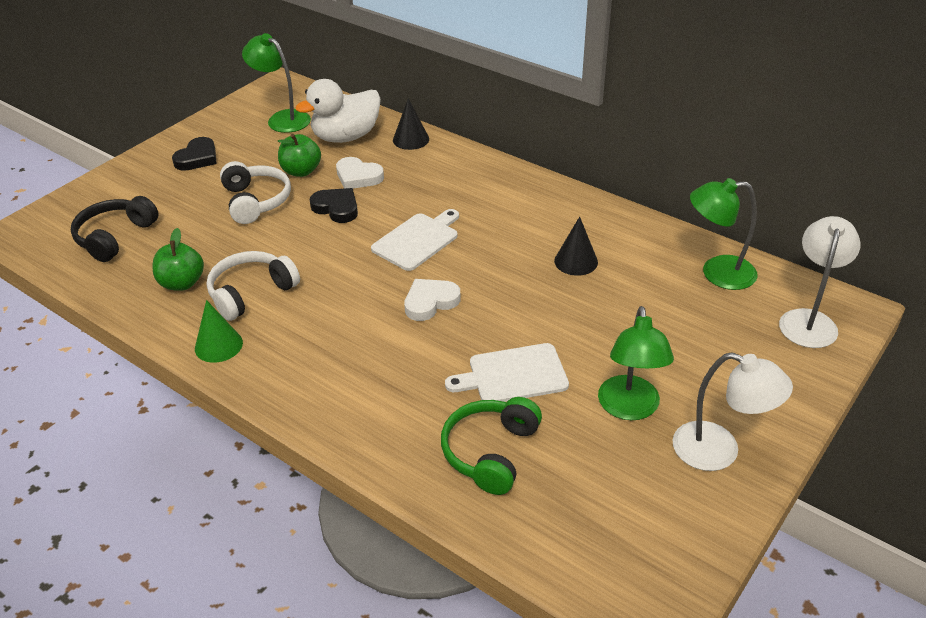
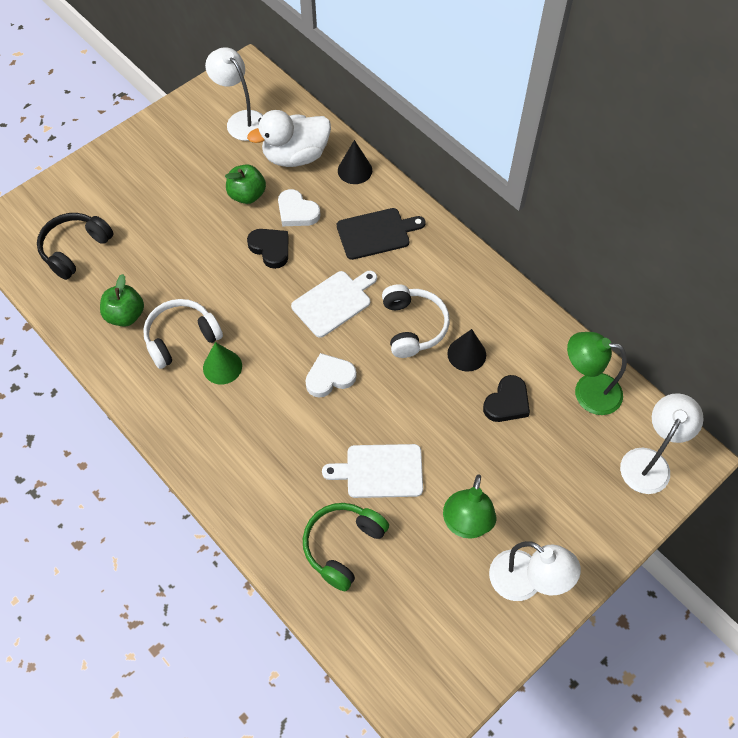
camera: 10 degrees right, 20 degrees up
(197, 158) = (157, 160): black heart -> black heart (507, 402)
(218, 345) = (147, 392): green cone -> green cone (222, 367)
(255, 201) = (201, 227): white headphones -> white headphones (413, 326)
(282, 118) = (241, 120): green lamp -> white lamp
(447, 182) = (376, 233): none -> black cutting board

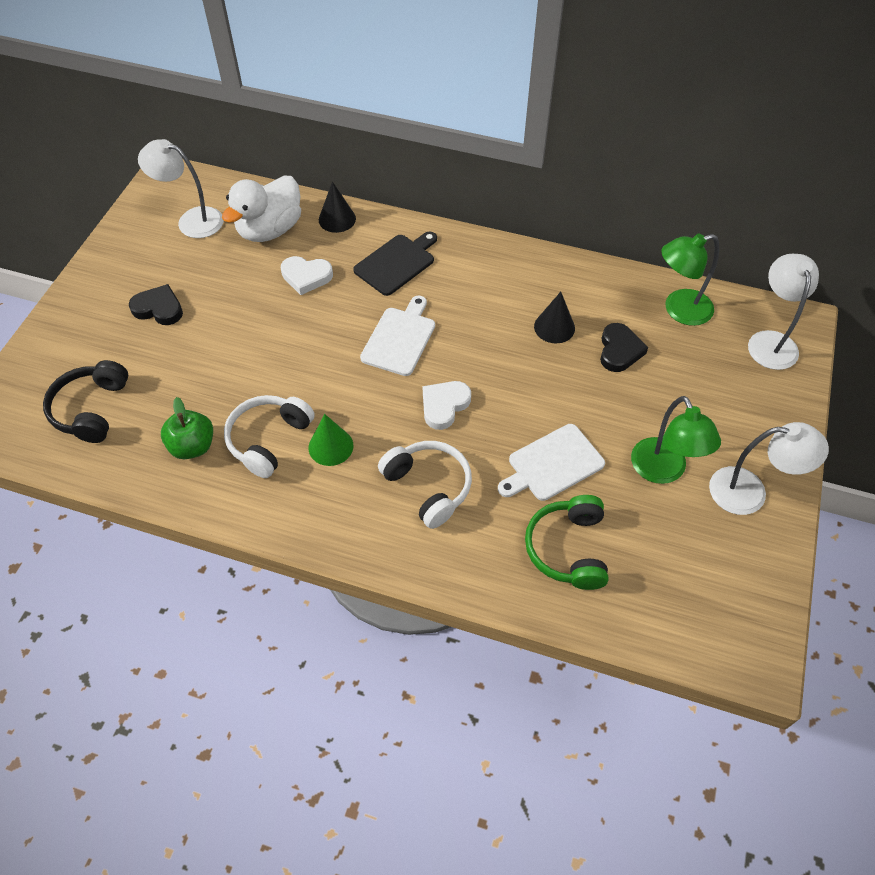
camera: 30 degrees left, 5 degrees down
(247, 195) = (245, 282): green apple -> none
(270, 249) = (303, 319): black heart -> black heart (159, 308)
(413, 326) = (489, 326): white headphones -> white headphones (428, 487)

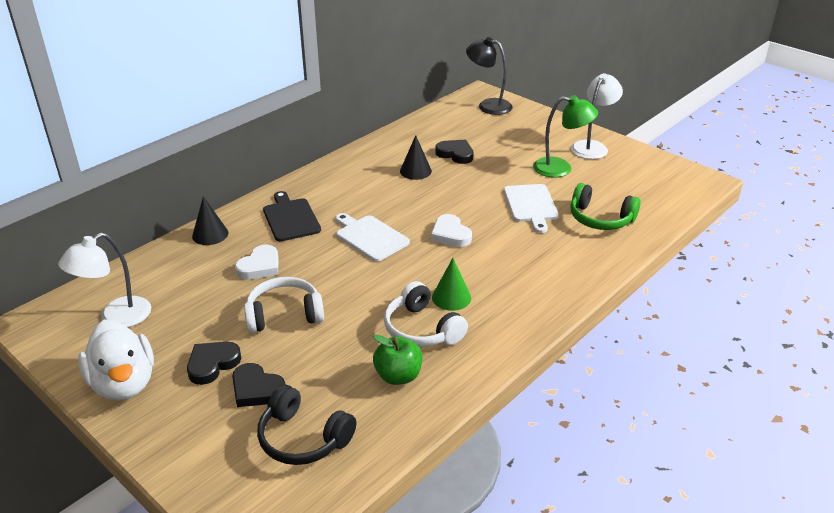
camera: 65 degrees left, 20 degrees down
(139, 352) = (256, 389): none -> black heart
(270, 230) = (182, 273): white duck -> white duck (124, 383)
(428, 487) = (518, 261): white headphones -> white headphones (284, 315)
(679, 310) = (439, 124): green lamp -> none
(770, 341) = (488, 105): white lamp -> black lamp

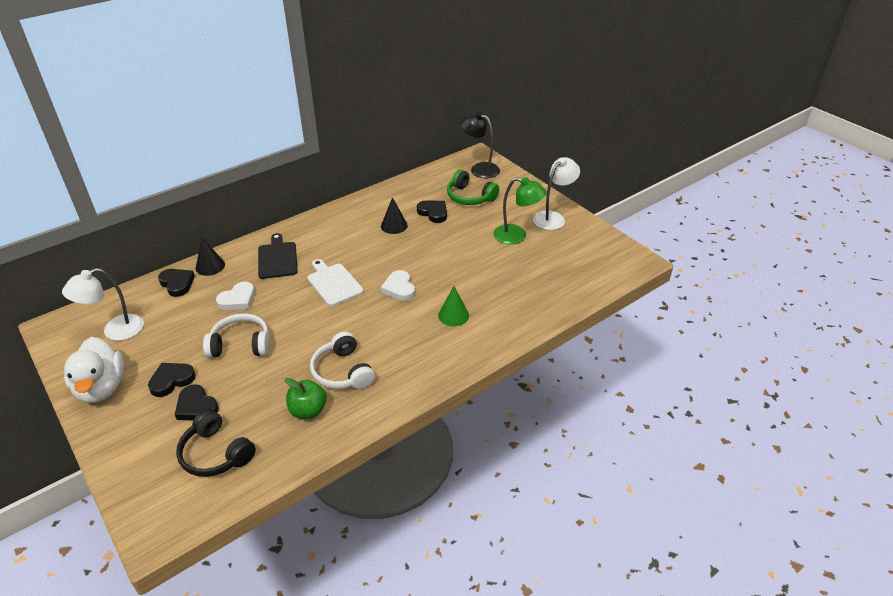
camera: 10 degrees right, 5 degrees up
(176, 257) = (177, 284): none -> black heart
(451, 297) = (377, 346): green cone -> green cone (453, 315)
(531, 205) = (477, 269): white cutting board -> none
(600, 219) = (530, 288): green headphones -> green headphones (470, 197)

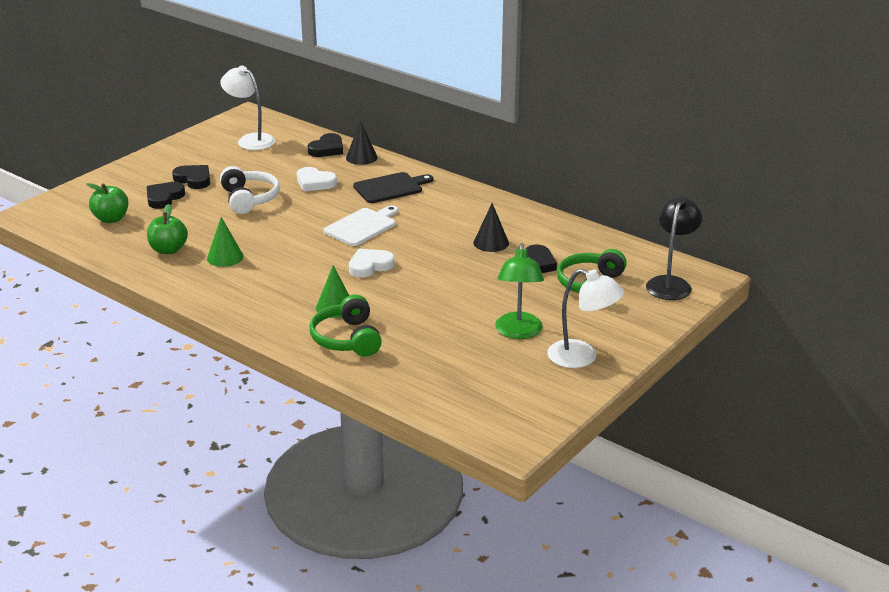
camera: 75 degrees right, 10 degrees down
(101, 388) = (178, 153): white duck -> none
(216, 453) = (111, 219): black headphones -> green apple
(342, 371) = (225, 257): white headphones -> green cone
(501, 315) = (347, 339): none -> green headphones

